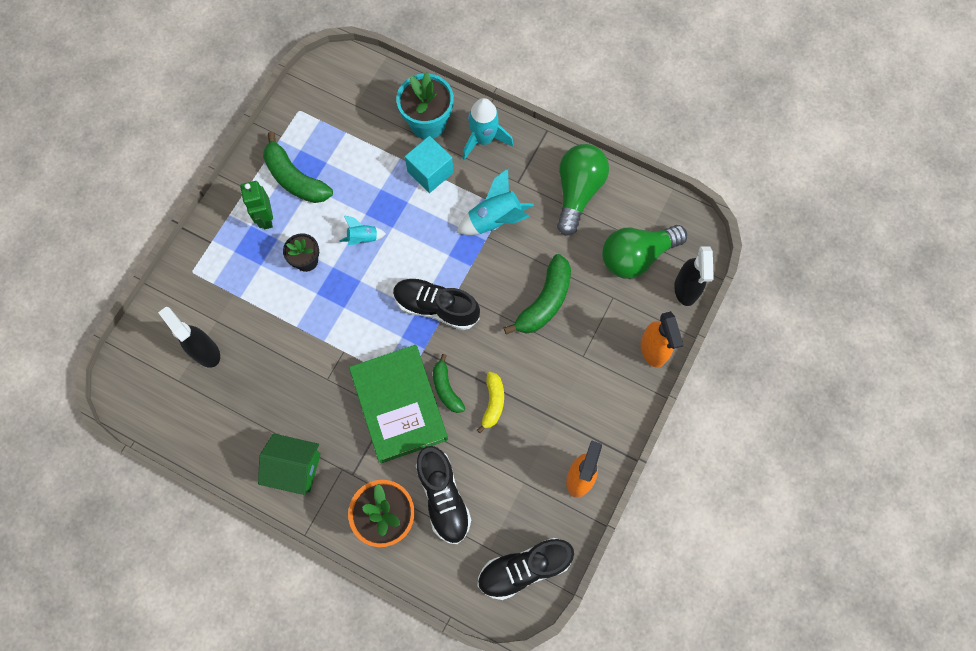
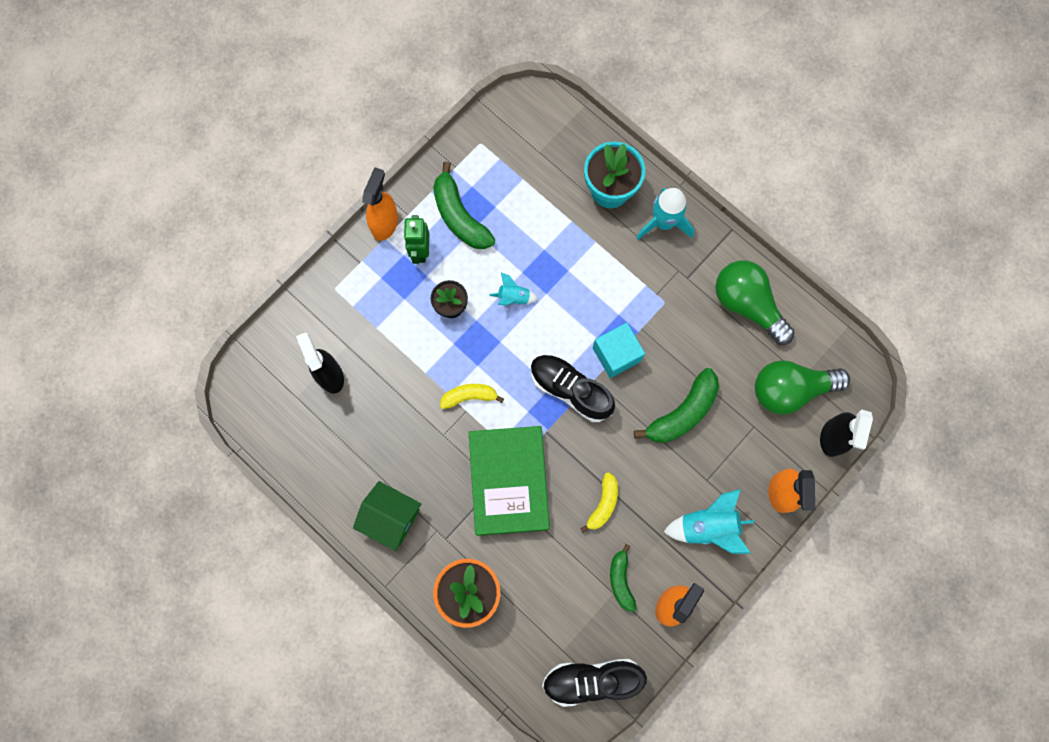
camera: 15 degrees right, 5 degrees up
(226, 202) = (385, 223): none -> orange spray bottle
(343, 337) = (469, 396): none -> yellow banana
(430, 172) = (599, 244): turquoise cube -> turquoise cube (616, 354)
(443, 497) = (530, 586): black shoe -> none
(446, 388) = (560, 476): green banana -> green banana (621, 580)
(495, 220) = (653, 312): turquoise rocket -> turquoise rocket (707, 526)
(578, 192) = (747, 304): green light bulb -> green light bulb turned 75 degrees counterclockwise

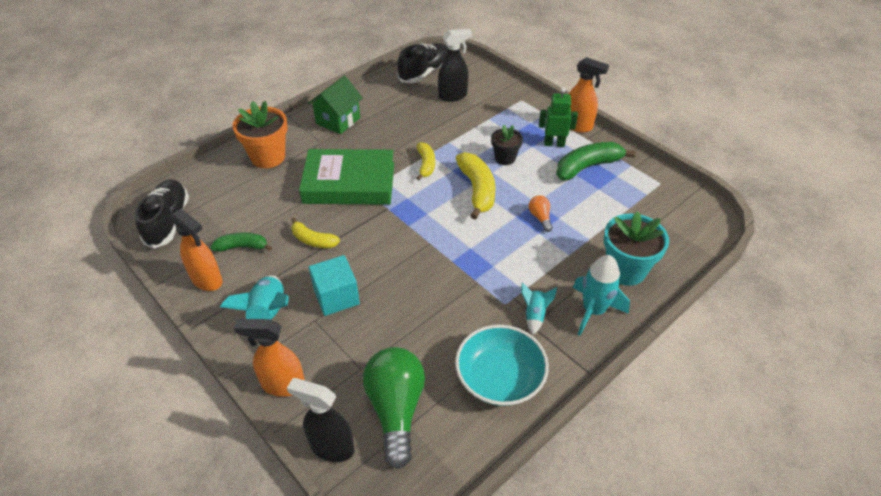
camera: 95 degrees right, 30 degrees down
(508, 335) = (477, 190): none -> yellow banana
(513, 297) = (512, 195): turquoise rocket -> turquoise rocket (534, 315)
(545, 268) = (540, 217): none -> orange light bulb
(570, 389) = (422, 226): black shoe -> black shoe (424, 72)
(616, 354) = (452, 261): turquoise cube -> turquoise cube (336, 297)
(682, 413) = (386, 306): green banana -> none
(747, 304) = (499, 378): green light bulb -> turquoise bowl

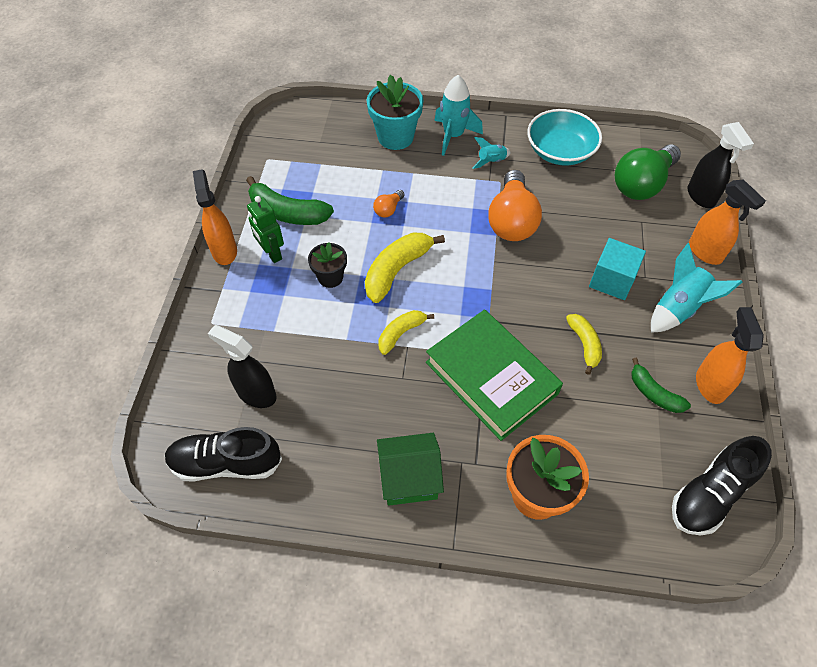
camera: 130 degrees left, 10 degrees up
(455, 280) = (511, 220): none -> orange light bulb

